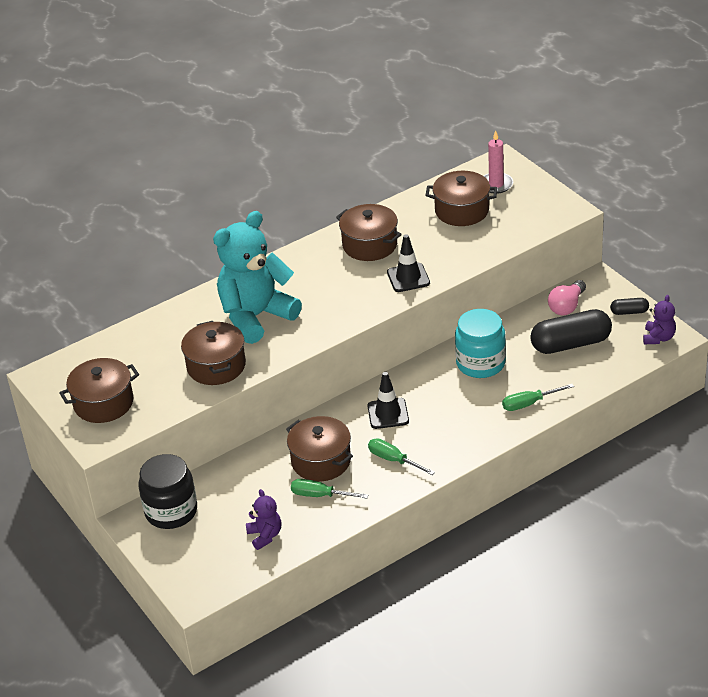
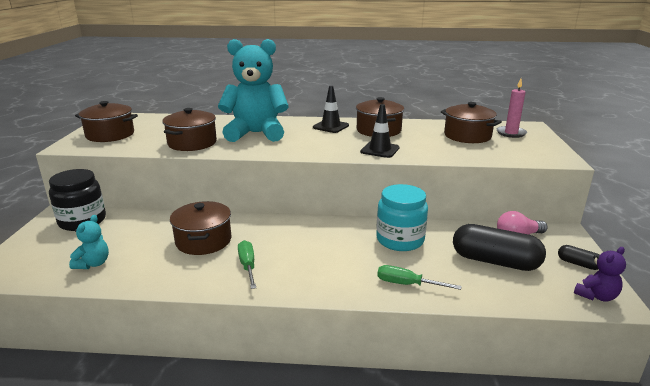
camera: 35 degrees right, 15 degrees down
(265, 535) = (93, 264): purple teddy bear -> turquoise teddy bear
(320, 495) = (166, 260): green screwdriver -> none
(388, 413) = (289, 237): black traffic cone -> black traffic cone (330, 126)

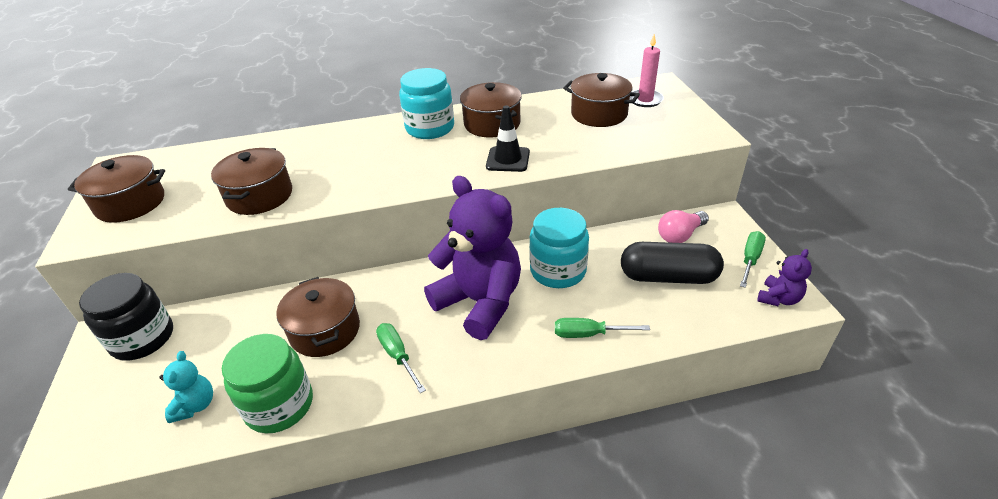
camera: 15 degrees left, 15 degrees up
(148, 276) = (279, 405): none -> green jar
(256, 134) = (339, 160): turquoise teddy bear -> none
(327, 247) = (480, 302): none -> purple teddy bear
(330, 126) = (430, 128): black traffic cone -> turquoise jar
(578, 264) = (750, 259): black capsule -> green screwdriver

